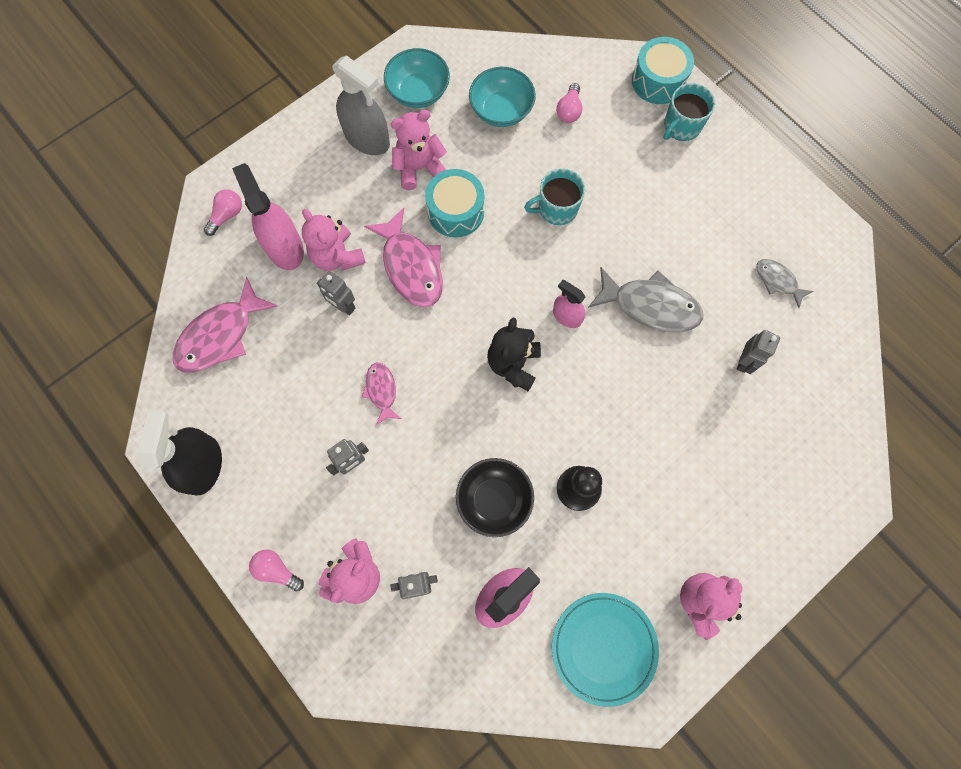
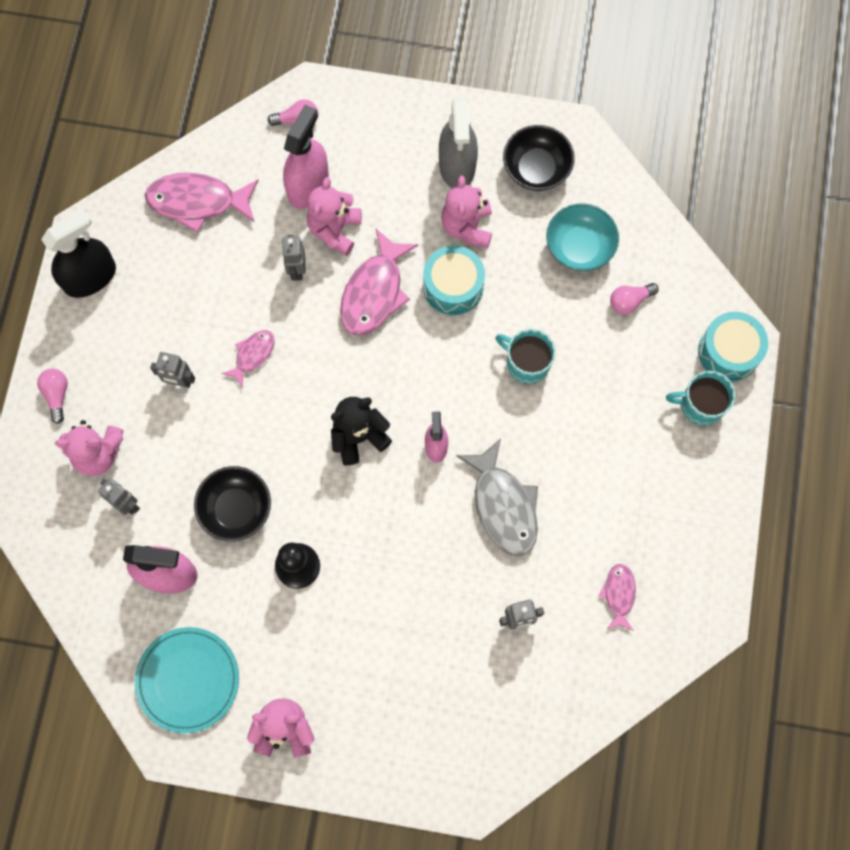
camera: 50 degrees right, 0 degrees up
(418, 92) = (536, 169): turquoise bowl -> black bowl
(419, 168) = (467, 227): pink teddy bear -> pink teddy bear turned 120 degrees counterclockwise
(777, 281) = (619, 594): grey fish -> pink fish

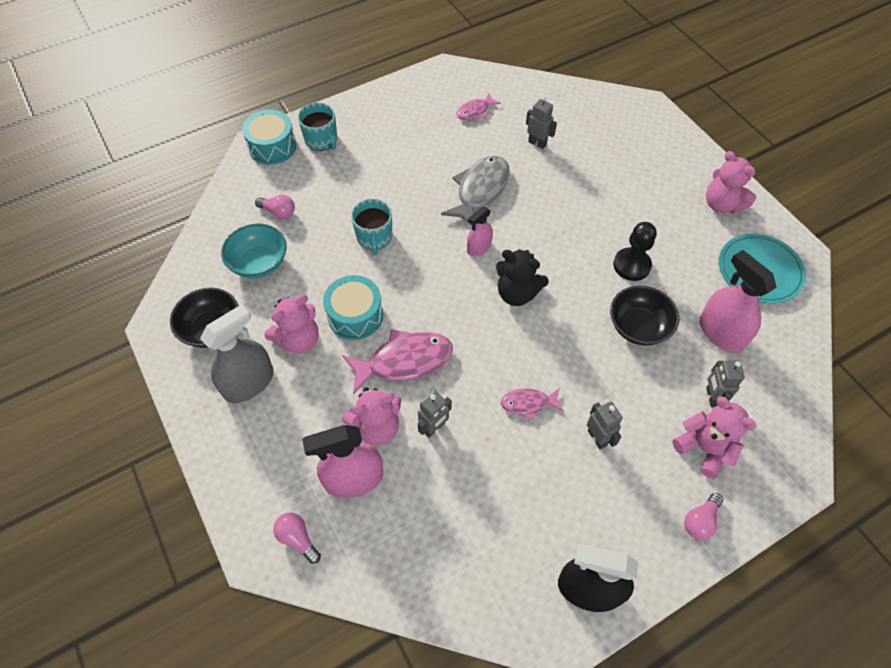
camera: 130 degrees left, 15 degrees down
(197, 202) = (443, 558): pink fish -> none

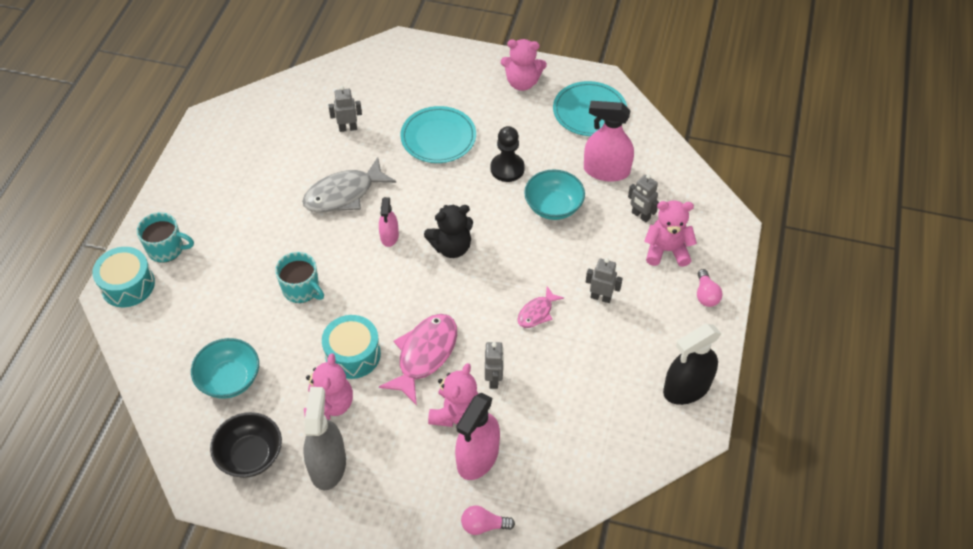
camera: 45 degrees left, 5 degrees down
(278, 212) = (198, 330): pink light bulb -> none
(475, 111) = (271, 136): pink fish -> none
(480, 190) = (344, 194): grey fish -> grey fish turned 105 degrees counterclockwise
(600, 199) = (438, 137): none -> turquoise plate
(638, 326) = (553, 206): black bowl -> turquoise bowl

